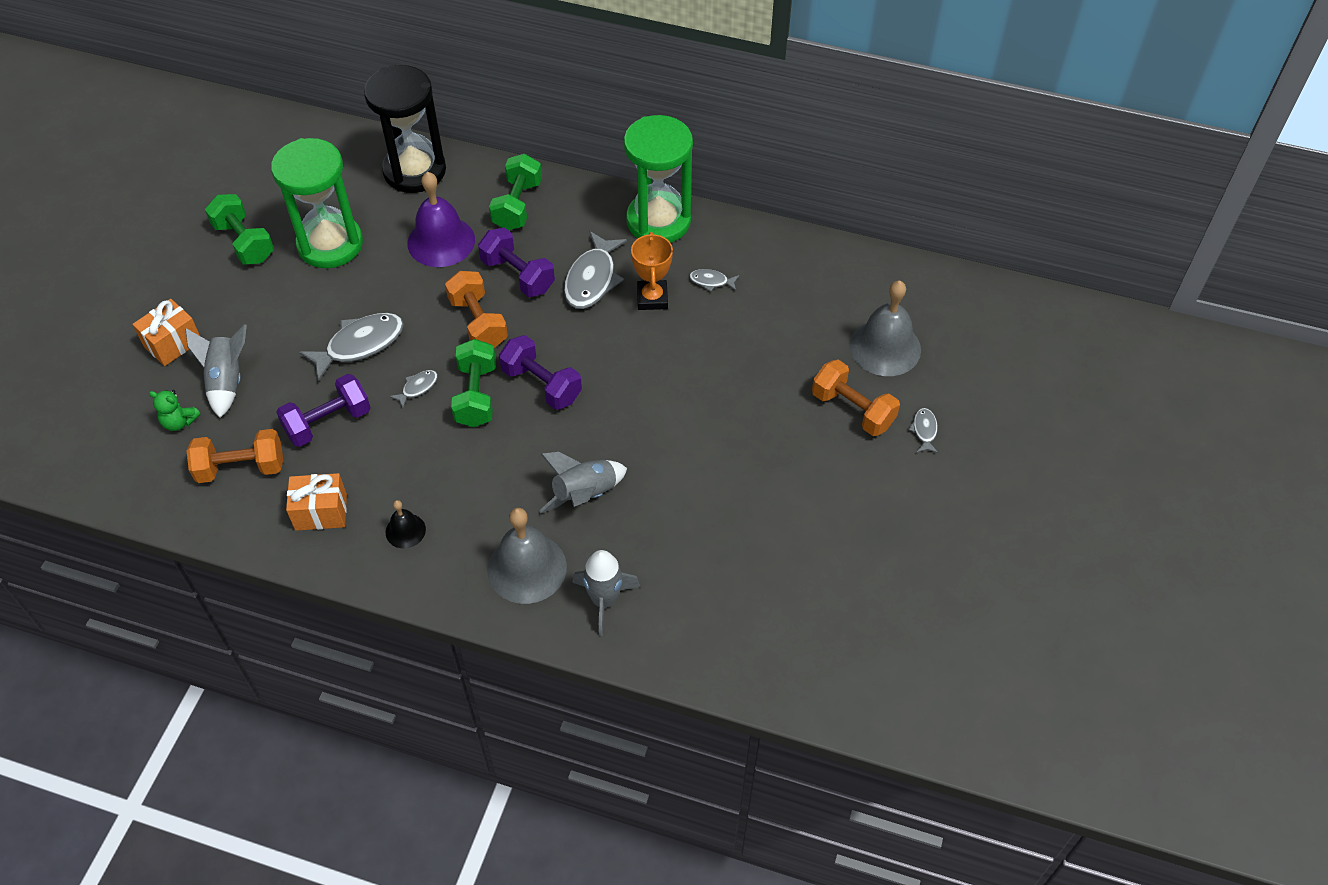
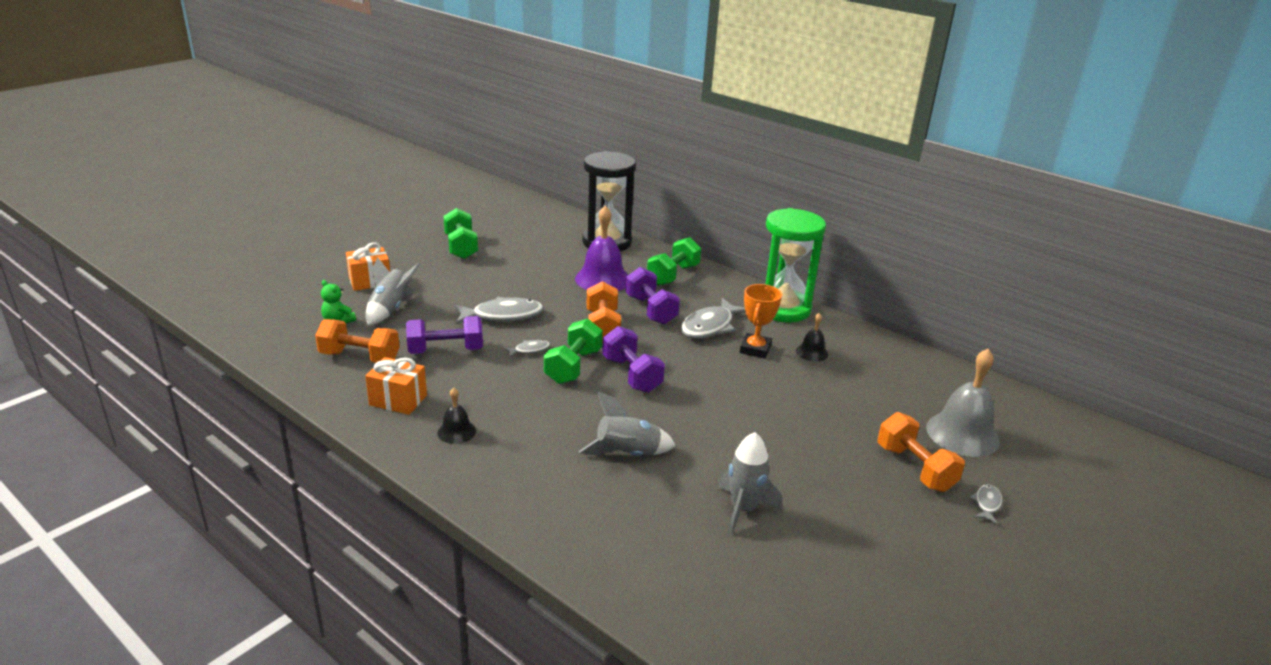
camera: 20 degrees right, 25 degrees down
(330, 244) = (520, 262): green hourglass -> none
(527, 568) = (543, 489): grey bell -> none
(604, 600) = (601, 536): grey rocket -> grey rocket (743, 510)
(711, 281) = (812, 352): grey fish -> black bell

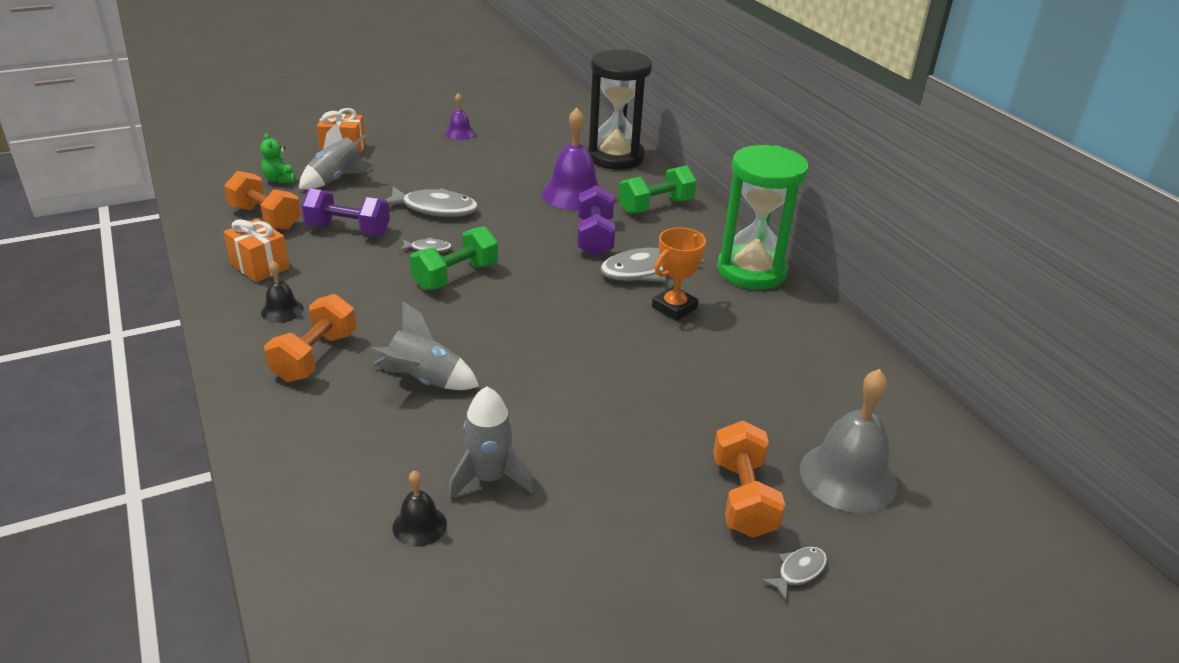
camera: 25 degrees right, 5 degrees up
(461, 247) = (460, 133): green dumbbell -> purple bell
(602, 327) = (525, 243): orange dumbbell -> orange dumbbell (315, 357)
(631, 375) = (508, 300): purple dumbbell -> none
(812, 352) = (740, 328): black bell -> black bell (419, 525)

